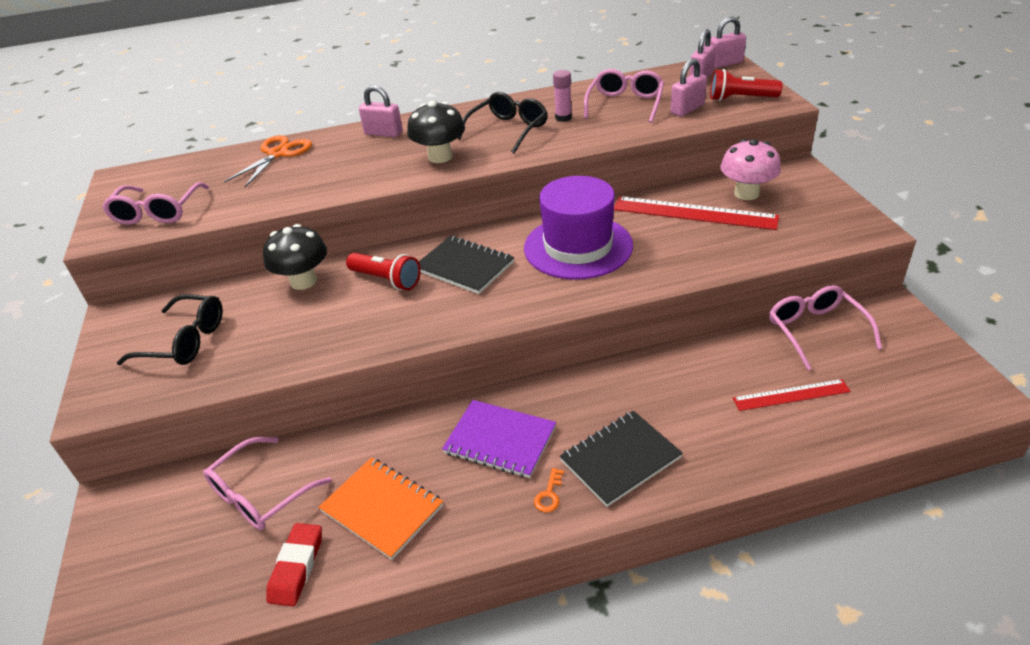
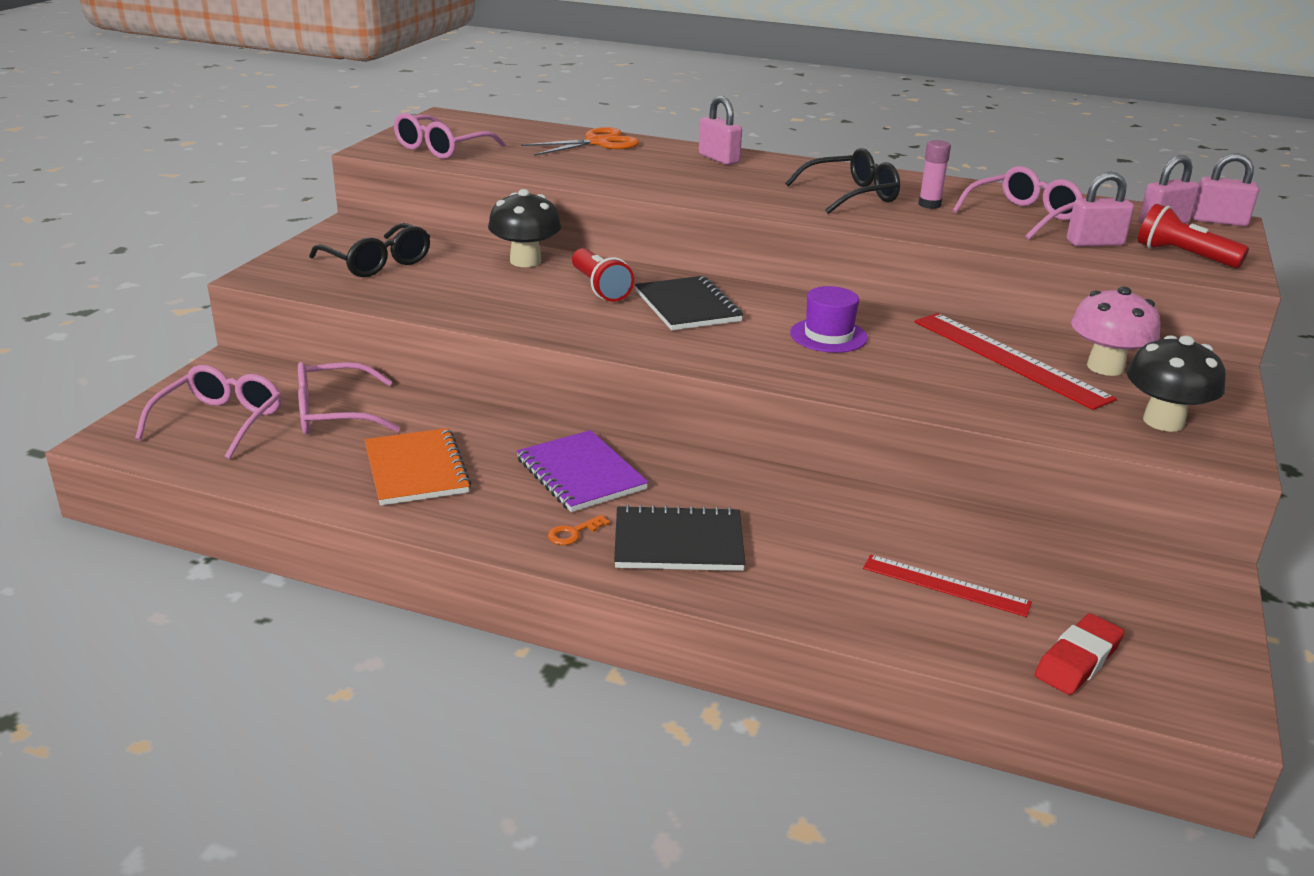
camera: 30 degrees right, 10 degrees down
(296, 567) = (303, 472): red eraser -> red eraser (1077, 660)
(440, 157) = (747, 192): black mushroom -> black mushroom (1163, 421)
(578, 247) = (828, 336): purple hat -> purple hat, size x0.54
(815, 330) = (1062, 549): pink glasses -> pink glasses (220, 421)

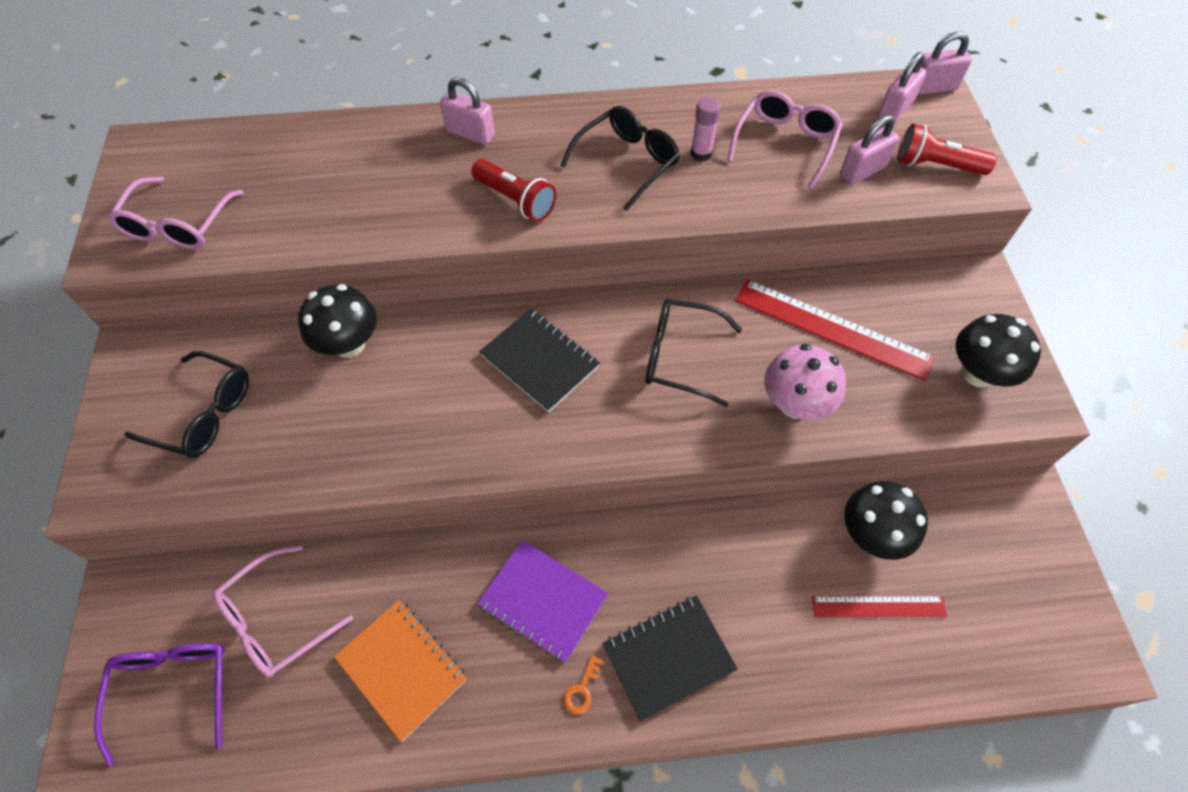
camera: 25 degrees left, 30 degrees up
(220, 421) = (174, 688): pink glasses -> purple glasses
(598, 143) = (335, 145): orange scissors -> none
(599, 288) = (445, 363): red flashlight -> red flashlight (515, 200)
(828, 336) = (680, 357): purple hat -> black glasses
(975, 539) = (871, 534): none -> black mushroom
(1077, 660) = (999, 651): red eraser -> none
(1105, 367) = (904, 307): pink mushroom -> pink mushroom (795, 404)

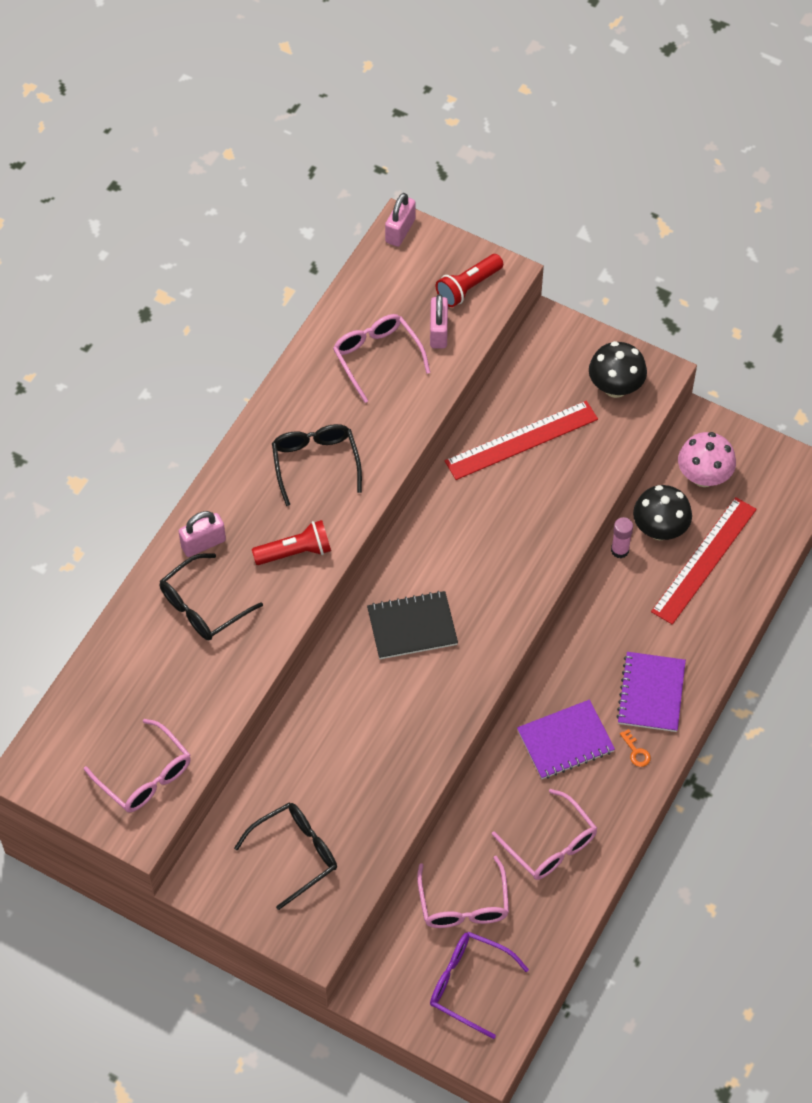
camera: 55 degrees left, 0 degrees up
(349, 344) = (304, 736): black mushroom -> none
(402, 669) = (551, 845): orange notebook -> pink glasses
(668, 657) = (651, 693): black notebook -> purple notebook
(680, 357) = (473, 542): black glasses -> black glasses (202, 606)
(701, 153) = (344, 413): pink glue stick -> pink glue stick (620, 550)
(795, 404) = (558, 502): pink mushroom -> pink mushroom (703, 476)
(878, 606) = (704, 560): red ruler -> red ruler, size x1.67
(895, 110) = (401, 269): pink padlock -> none

